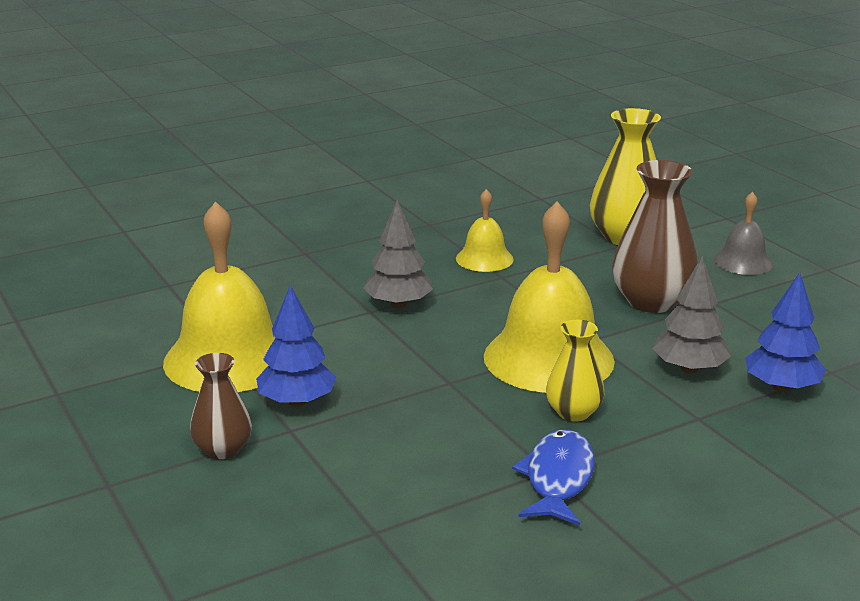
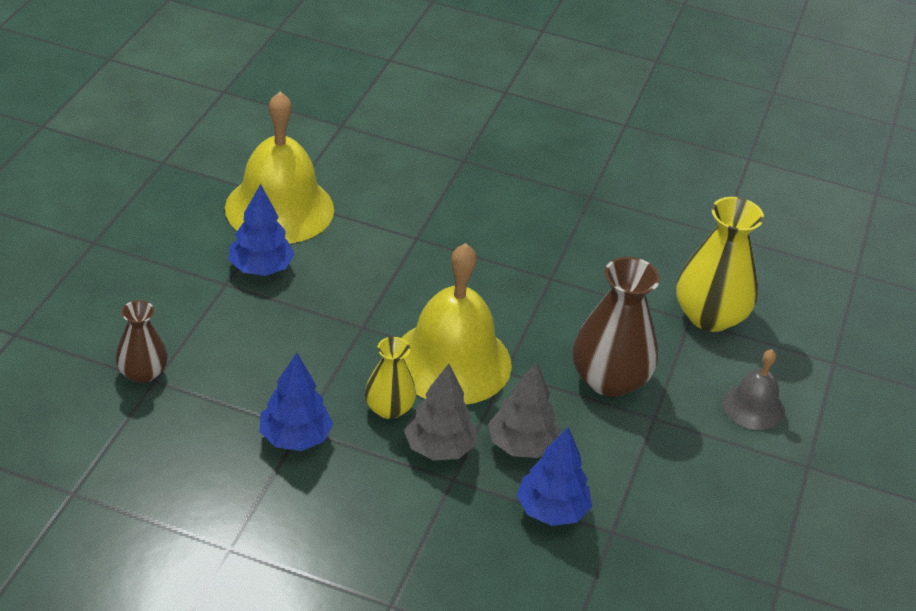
camera: 45 degrees right, 15 degrees up
(223, 449) = (175, 267): brown vase -> brown vase (142, 373)
(398, 304) = (442, 246): grey tree -> grey tree (439, 448)
(484, 259) = (568, 254): yellow bell -> none
(558, 479) = (295, 438): blue fish -> blue tree

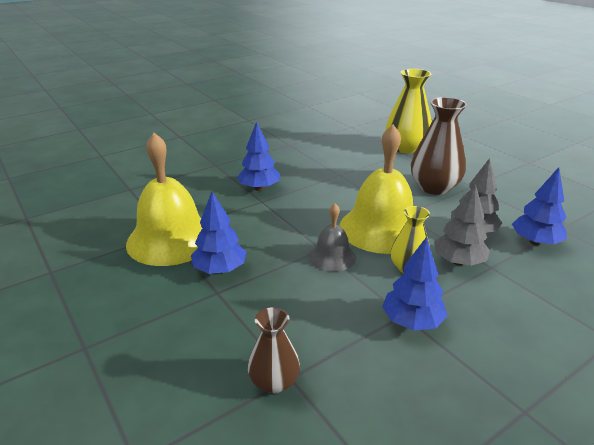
camera: 50 degrees left, 10 degrees down
(445, 223) = (259, 188): none -> blue tree
(753, 407) = (479, 160): grey bell -> grey bell (332, 256)

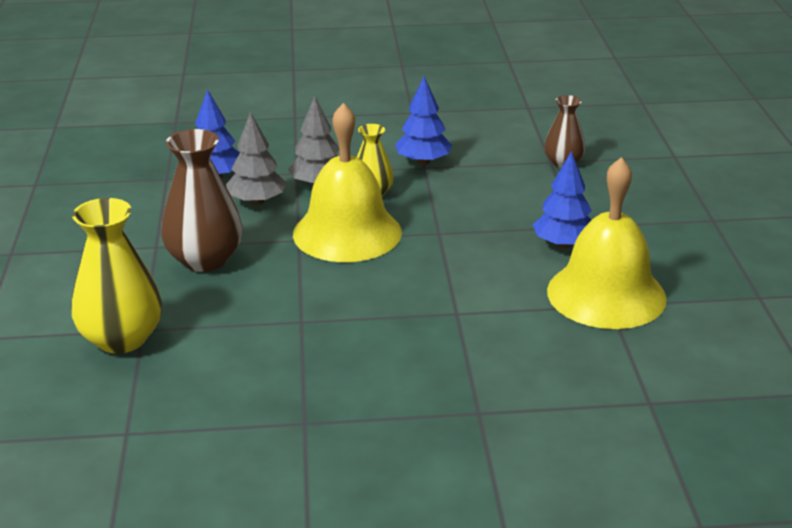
camera: 150 degrees left, 0 degrees up
(259, 188) = (441, 335): blue tree -> none
(332, 256) = (434, 223): grey bell -> none

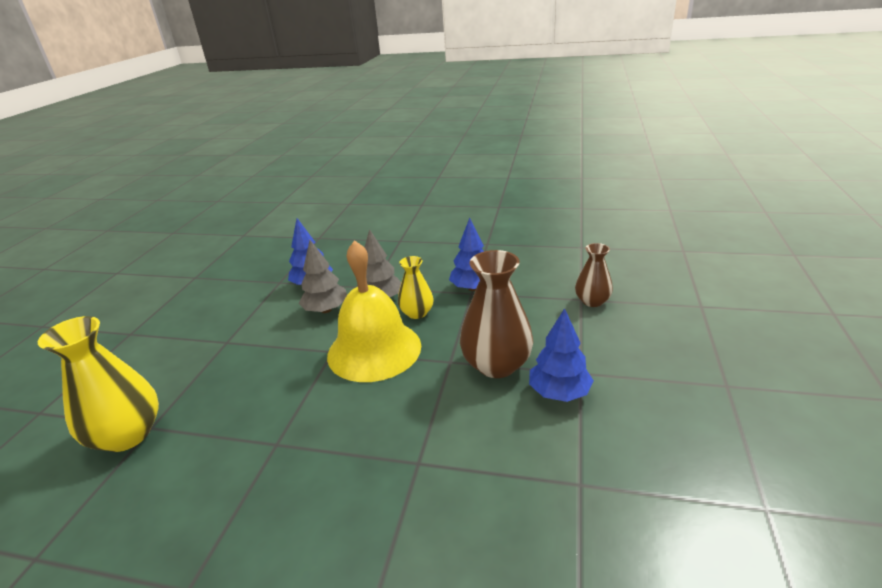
camera: 20 degrees right, 0 degrees up
(205, 259) = (250, 360): brown vase -> brown vase (496, 365)
(606, 294) = (581, 467): yellow bell -> none

